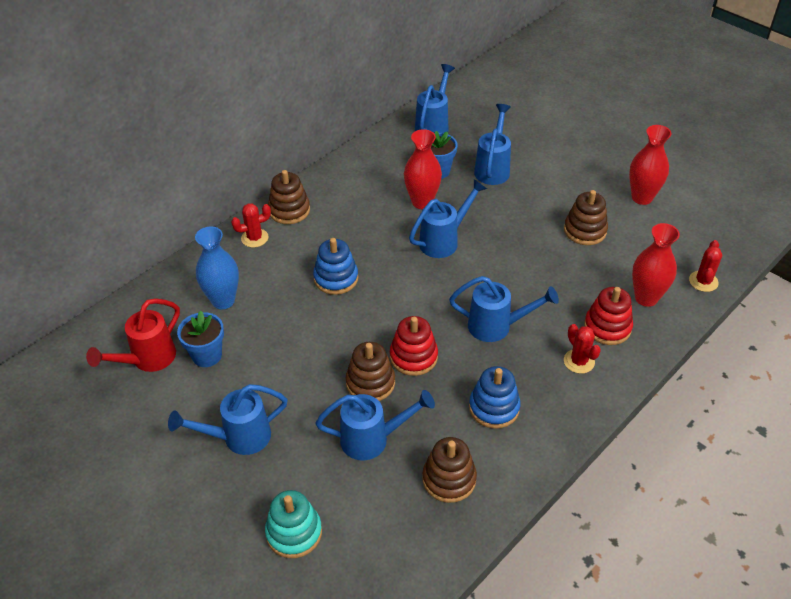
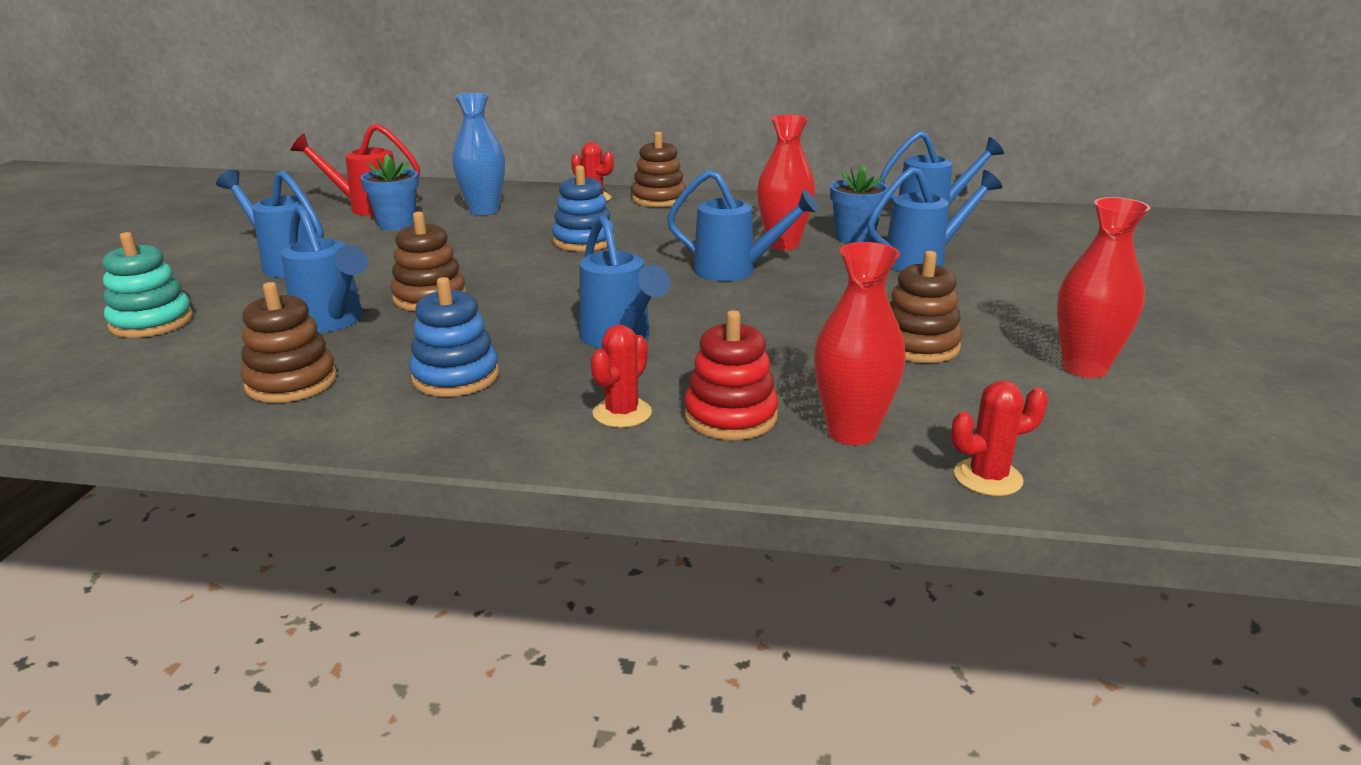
camera: 55 degrees right, 20 degrees down
(413, 357) = (500, 307): red stacking toy -> none

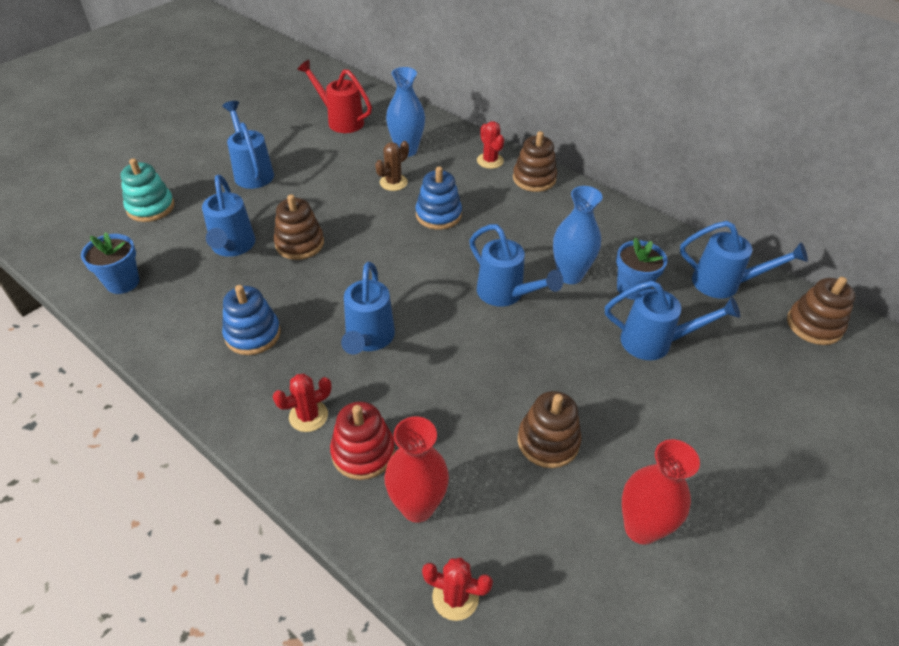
camera: 30 degrees right, 20 degrees up
(291, 382) = (174, 299): brown stacking toy -> brown stacking toy (814, 325)
(396, 224) = (343, 148): blue flower pot -> blue flower pot (122, 282)
(497, 233) = (393, 182): none -> brown cactus
(783, 244) = (570, 275): red vase -> blue vase

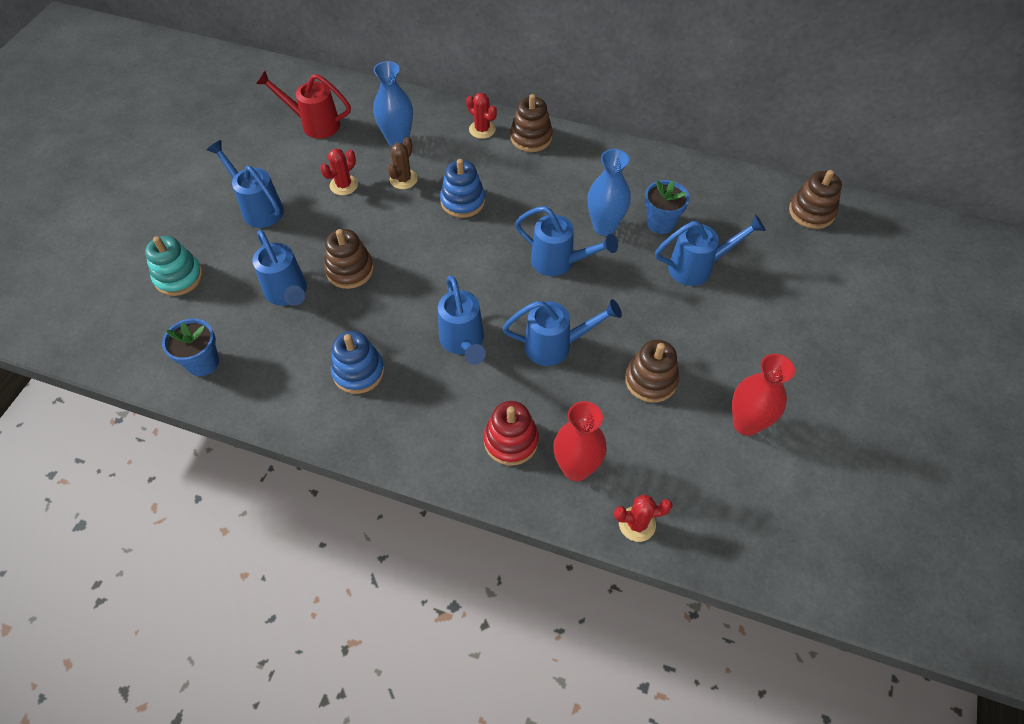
camera: 20 degrees left, 10 degrees up
(308, 416) = (449, 427): red cactus -> red cactus (344, 185)
(724, 284) = (731, 196): blue watering can -> blue watering can (556, 346)

